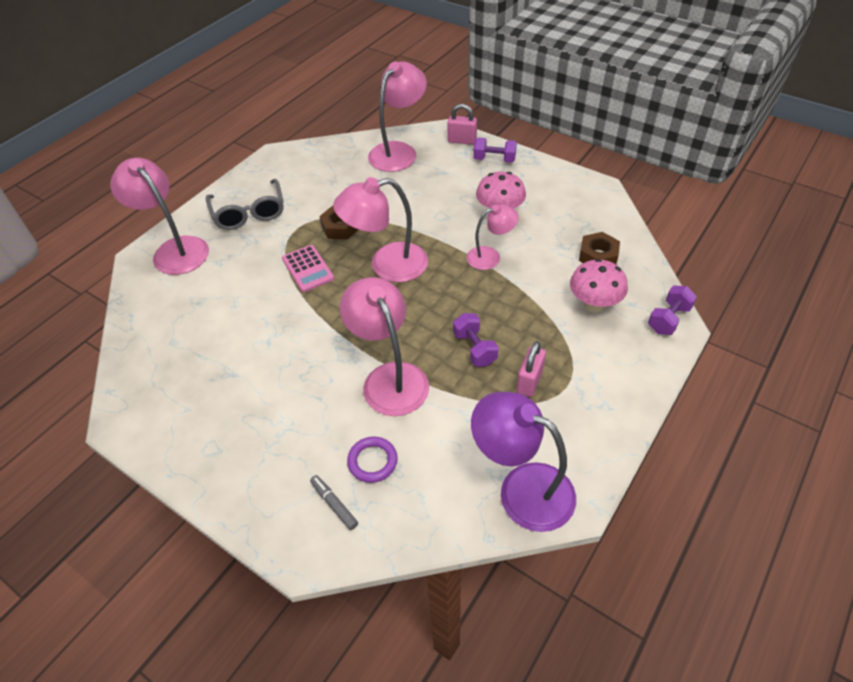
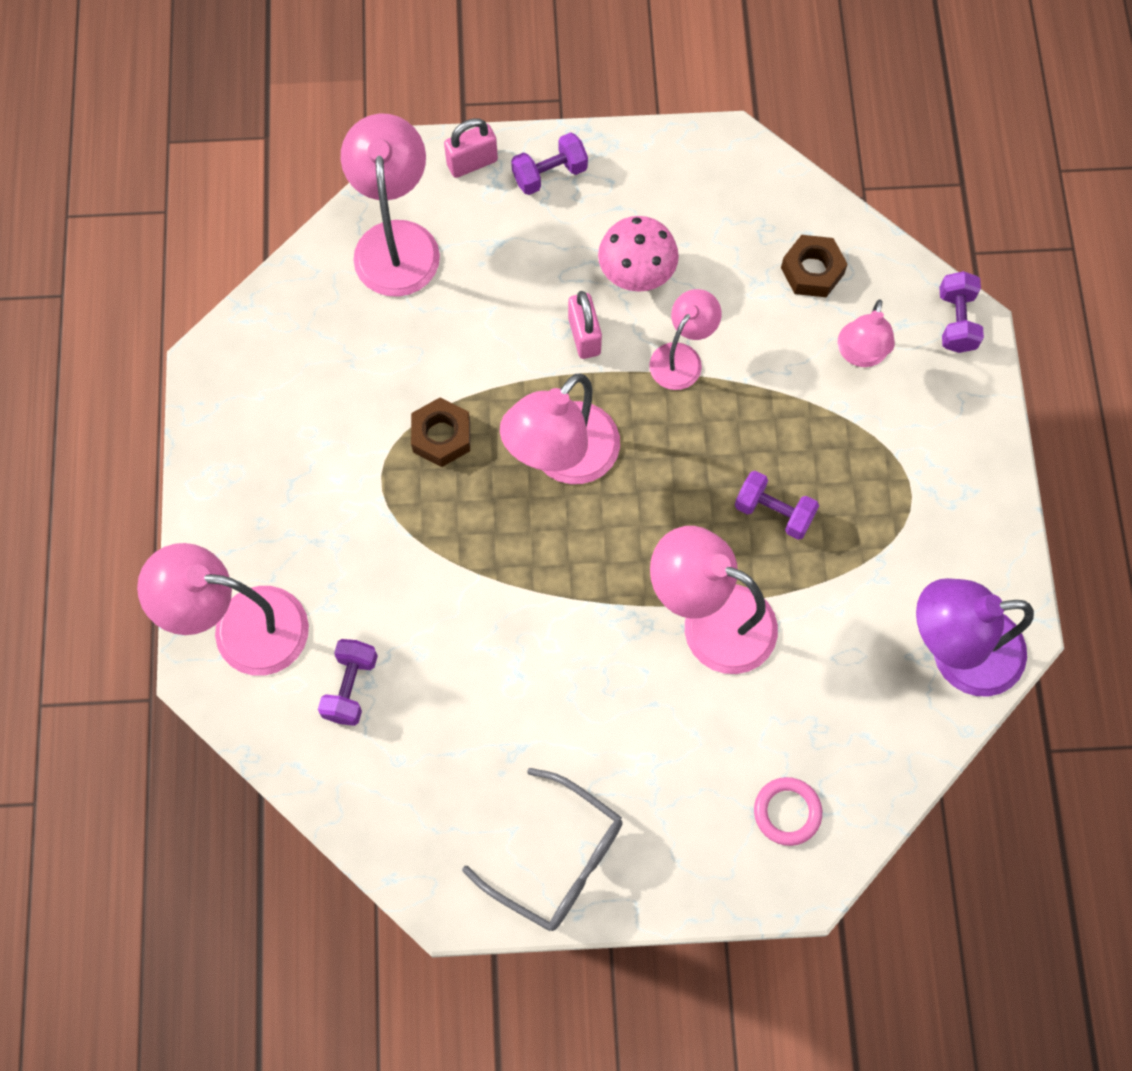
camera: 40 degrees left, 20 degrees up
(190, 299) = (350, 687): none -> purple dumbbell
(249, 213) = (283, 496): grey glasses -> grey glasses (557, 859)
(308, 269) = (462, 534): pink calculator -> none
(334, 504) = (787, 812): grey marker -> pink ring
(372, 461) = (783, 735): purple ring -> none
(529, 381) = (868, 515): pink padlock -> pink padlock (584, 336)
(594, 305) = (860, 354): pink mushroom -> pink lamp

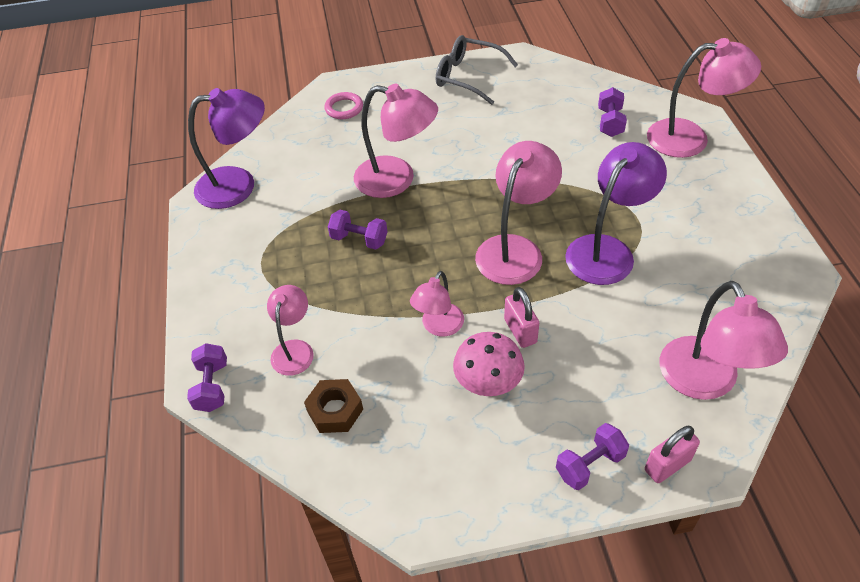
camera: 175 degrees right, 20 degrees down
(441, 436) = (607, 250): brown nut -> purple lamp

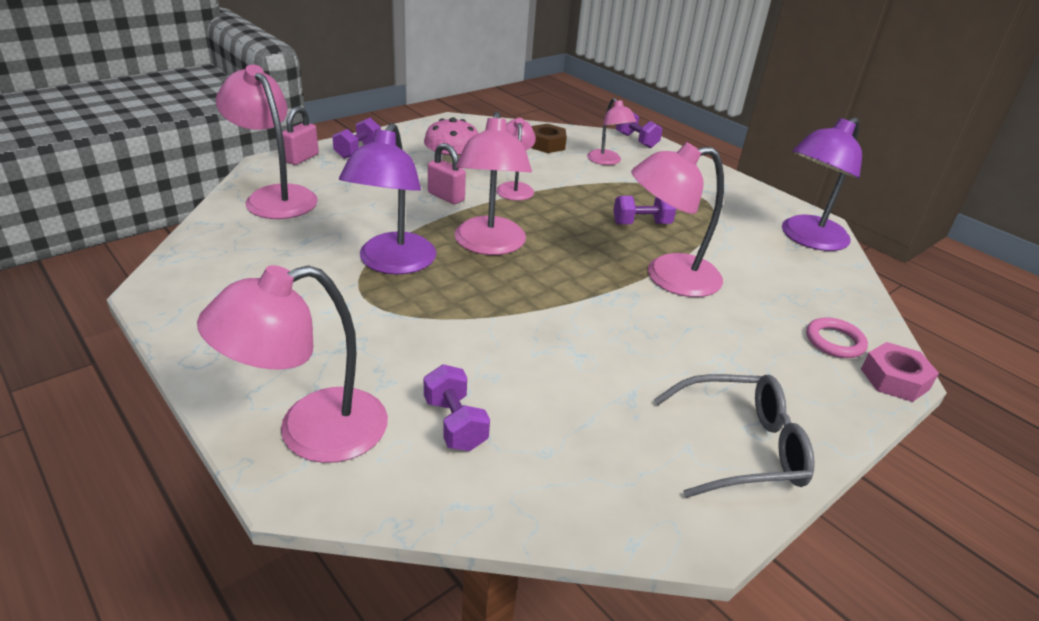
camera: 145 degrees right, 15 degrees down
(342, 82) = (894, 379): none -> pink nut

